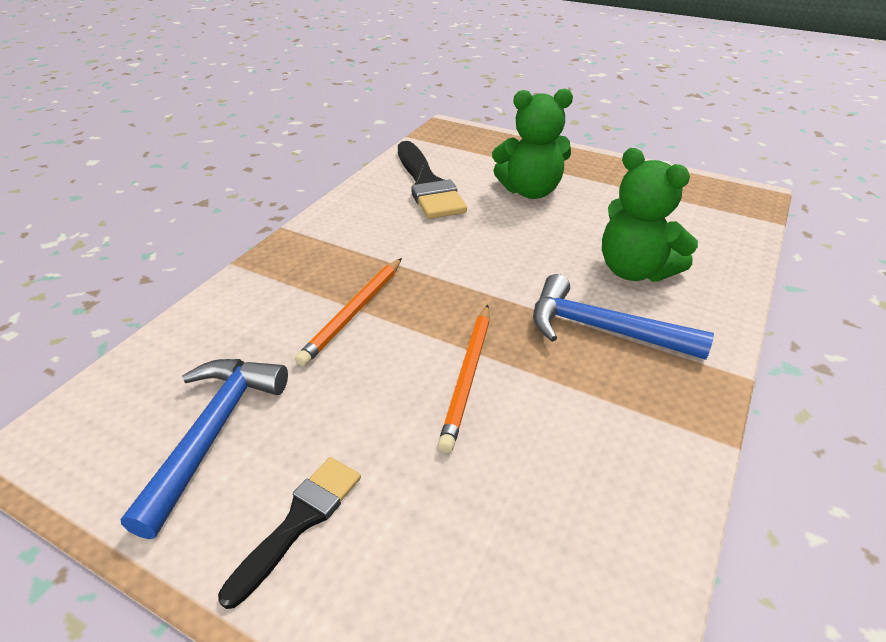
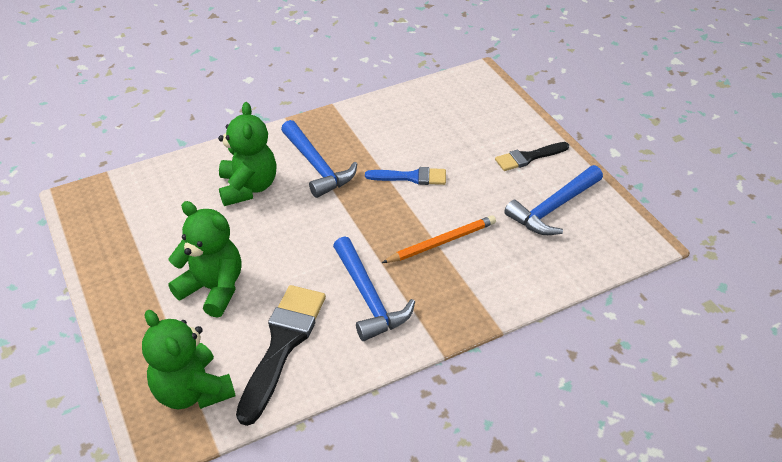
camera: 145 degrees left, 5 degrees up
(388, 235) = (369, 298): none -> blue hammer
(458, 147) = (192, 391): none -> green teddy bear
(467, 376) = (411, 177): orange pencil -> blue brush

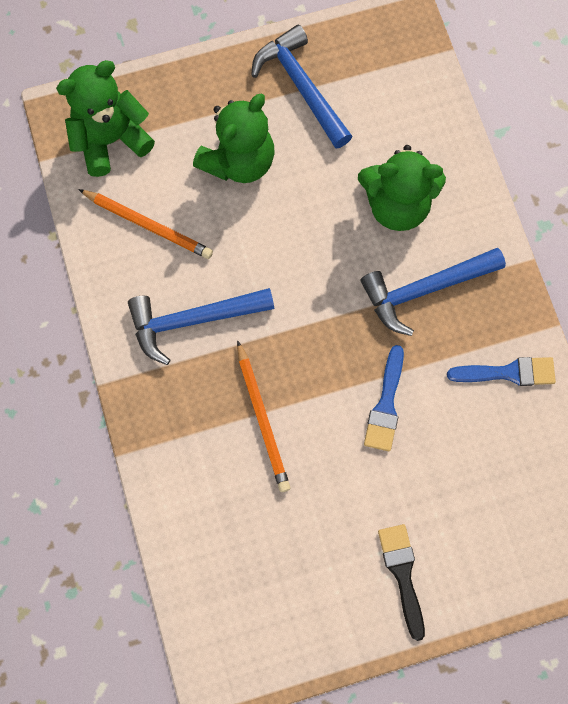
camera: 100 degrees right, 30 degrees up
(282, 345) = (148, 225): black brush -> orange pencil
(372, 122) = (508, 372): none -> blue brush
(553, 208) = (296, 577): blue hammer -> blue hammer (301, 87)

